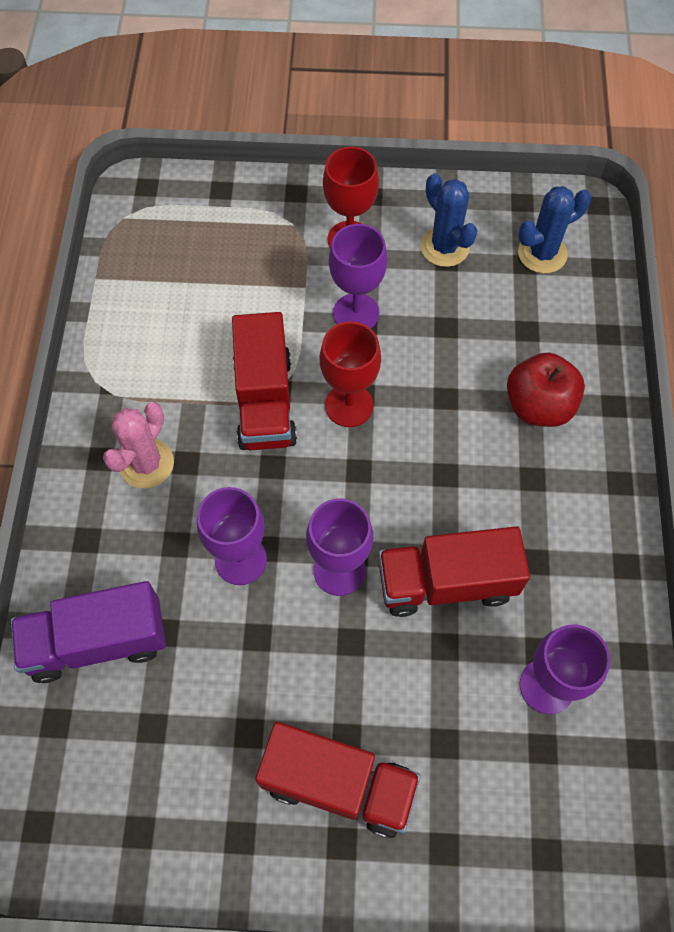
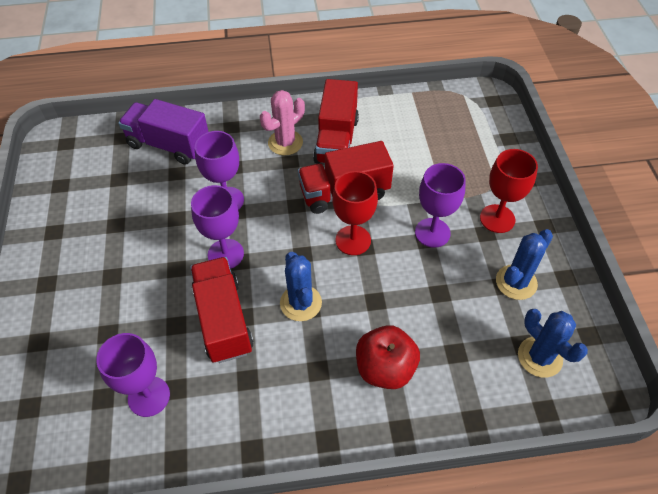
camera: 80 degrees right, 10 degrees down
(97, 641) = (169, 145): purple truck -> purple truck turned 45 degrees counterclockwise
(146, 464) = (285, 143): pink cactus -> pink cactus turned 60 degrees counterclockwise
(338, 784) = (82, 276): red truck -> red truck (336, 140)
(435, 484) = (301, 303): none -> blue cactus

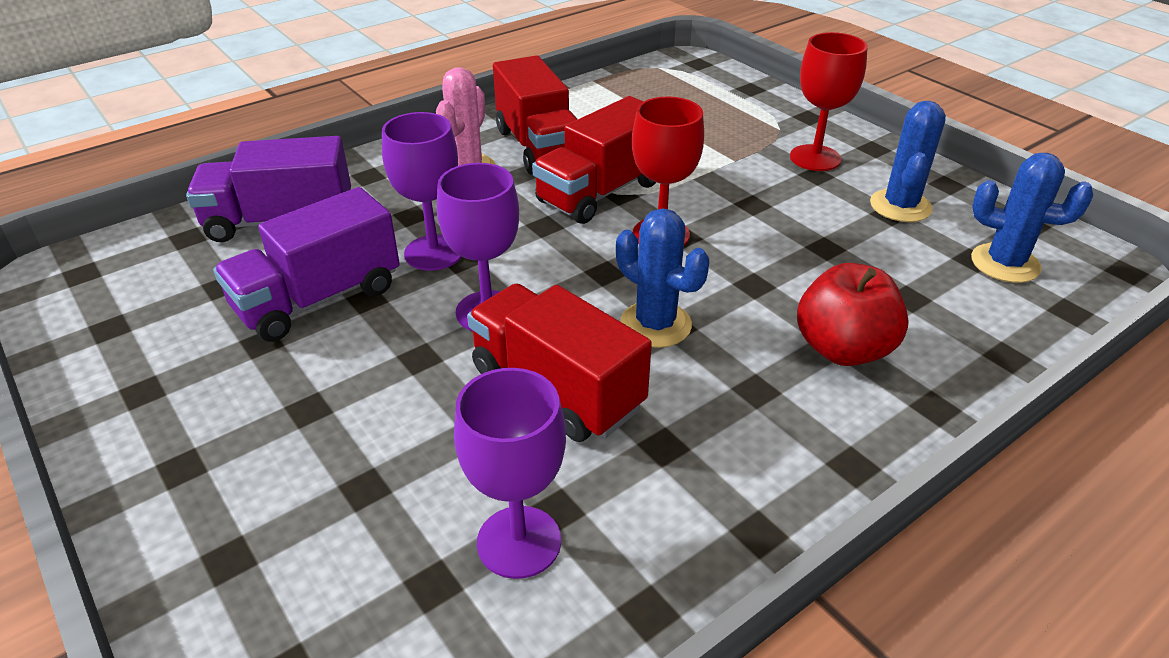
camera: 30 degrees left, 15 degrees down
(155, 208) = (318, 299): none -> purple truck
(432, 233) = (754, 194): purple goblet -> none

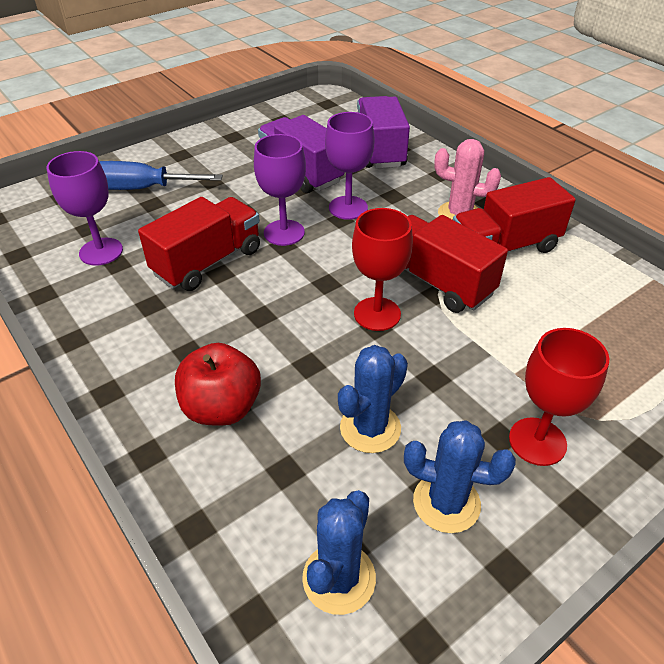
camera: 90 degrees right, 5 degrees up
(302, 514) = (141, 189): none -> blue screwdriver
(655, 324) = (263, 306): blue cactus -> blue cactus (370, 428)

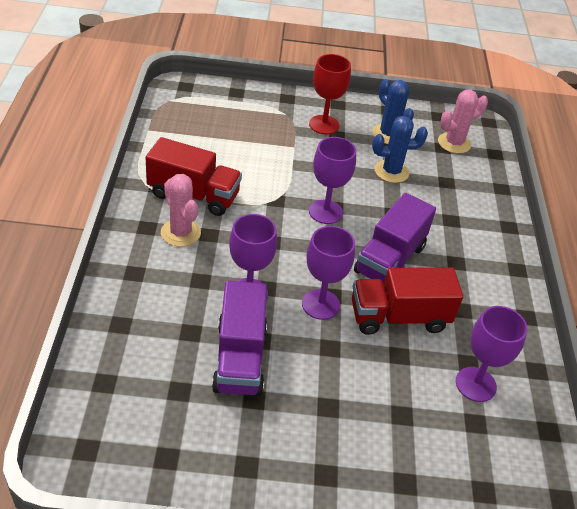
camera: 145 degrees left, 0 degrees up
(141, 189) = (400, 444): blue screwdriver -> none
(222, 408) = (457, 223): red apple -> none
(339, 578) = (454, 143): blue cactus -> pink cactus
(377, 314) = (325, 212): red goblet -> purple goblet
(379, 150) = (140, 334): purple truck -> purple truck (390, 259)
(437, 282) = (266, 205): red truck -> none

